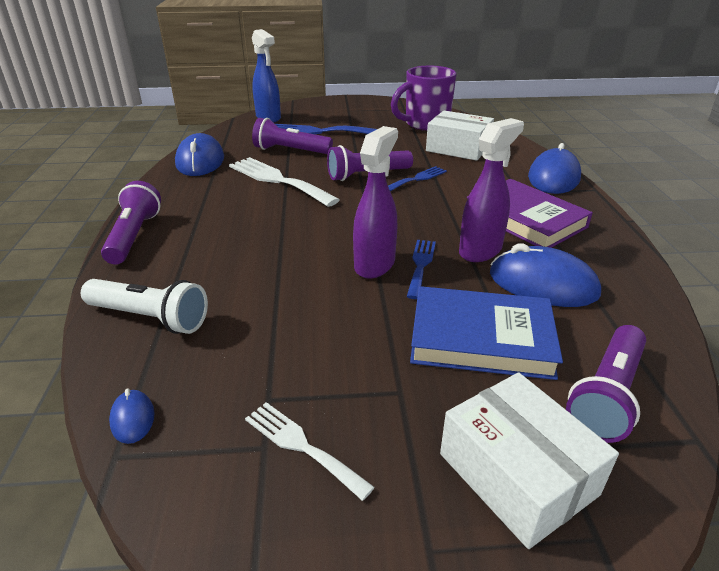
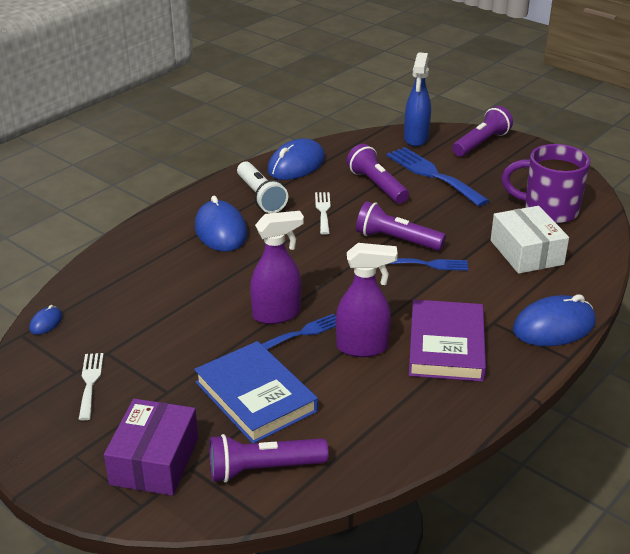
camera: 45 degrees right, 0 degrees up
(134, 236) = (174, 212): purple flashlight -> purple flashlight (481, 143)
(150, 318) = (115, 274): white flashlight -> white flashlight (260, 197)
(278, 180) = (323, 211): white fork -> white fork, size x0.56
(517, 474) = (154, 461): white box -> purple box
(542, 284) = (357, 394): blue mouse -> blue mouse (221, 231)

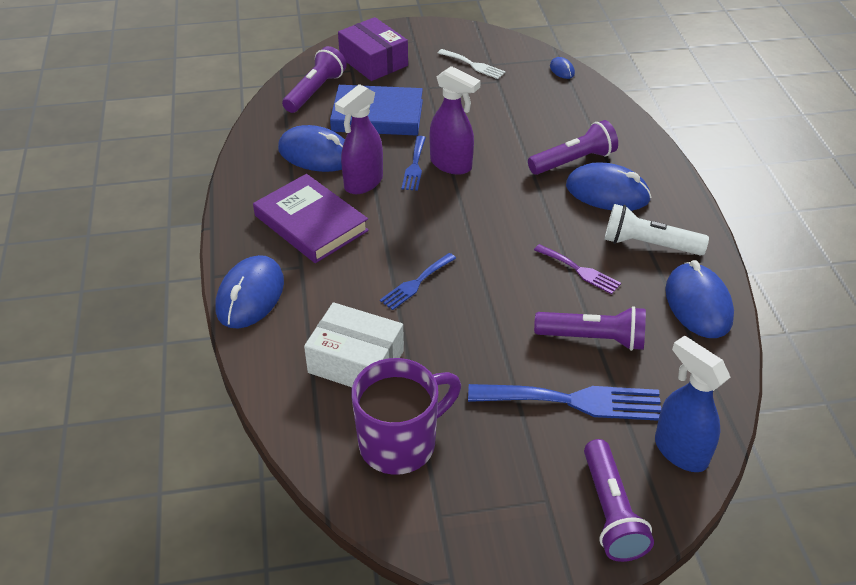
camera: 130 degrees right, 10 degrees up
(277, 314) = (451, 165): purple spray bottle -> purple spray bottle turned 75 degrees counterclockwise
(323, 211) = (580, 270): white fork -> purple fork
(362, 399) = (316, 154): none -> blue mouse
(396, 240) = (477, 287): purple flashlight -> purple flashlight (573, 161)

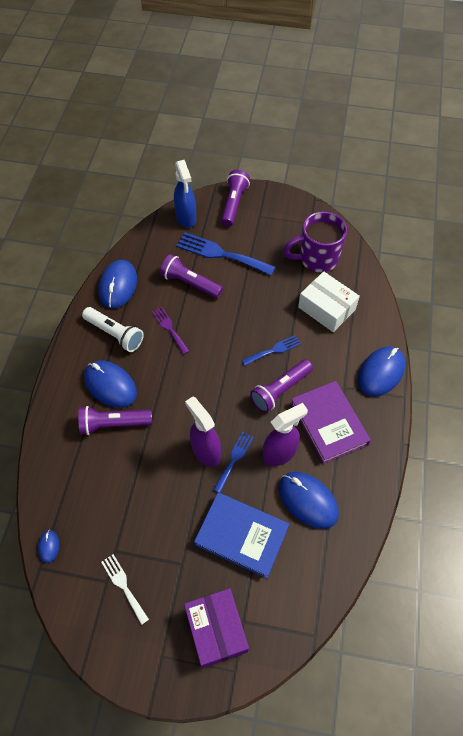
camera: 160 degrees left, 15 degrees up
(315, 91) = (287, 596): purple flashlight -> purple flashlight (280, 390)

